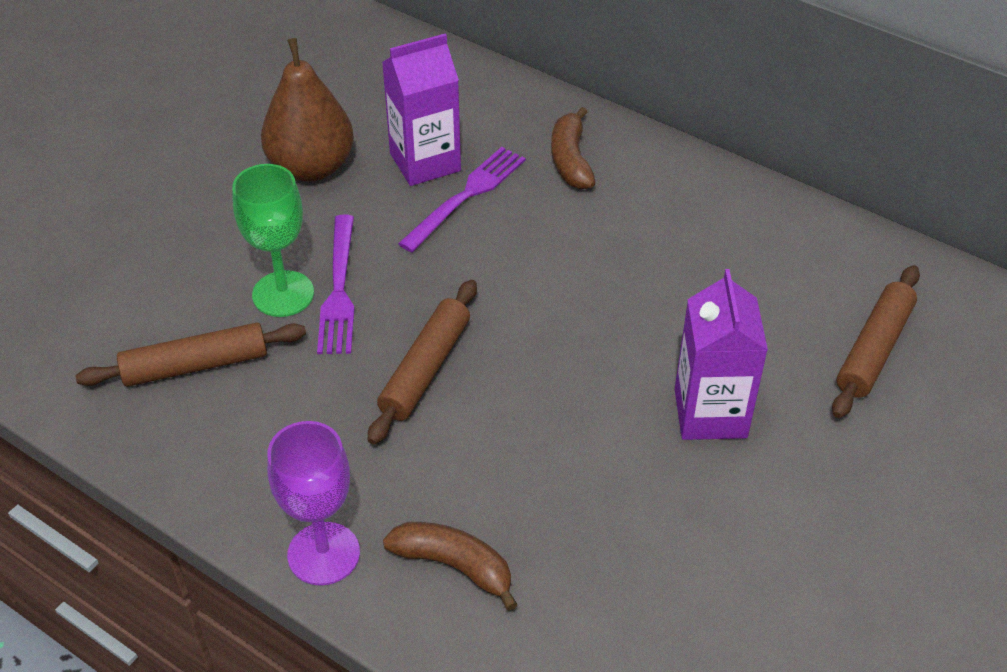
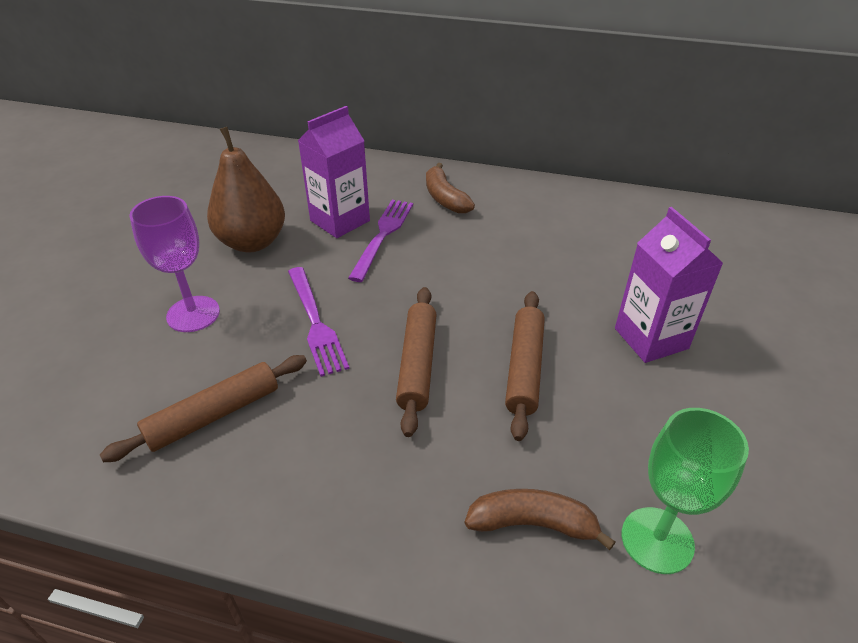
camera: 20 degrees left, 5 degrees down
(283, 294) = (269, 337): green goblet -> green goblet (657, 540)
(323, 554) = (410, 552): purple goblet -> purple goblet (193, 314)
(873, 349) = (725, 267): brown rolling pin -> brown rolling pin (524, 368)

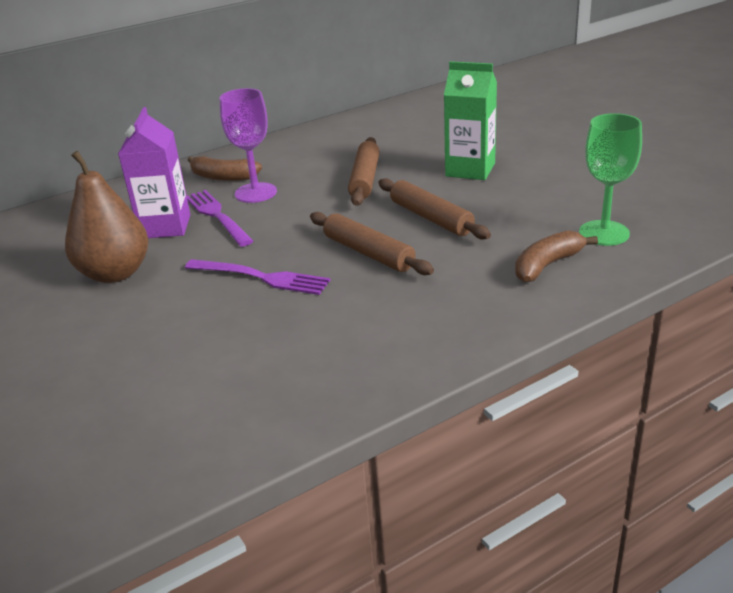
camera: 45 degrees left, 10 degrees down
(193, 314) = (153, 330): purple goblet -> purple goblet (255, 193)
(214, 415) = (286, 354): brown rolling pin -> brown rolling pin (365, 179)
(651, 338) = (470, 170): purple carton -> green carton

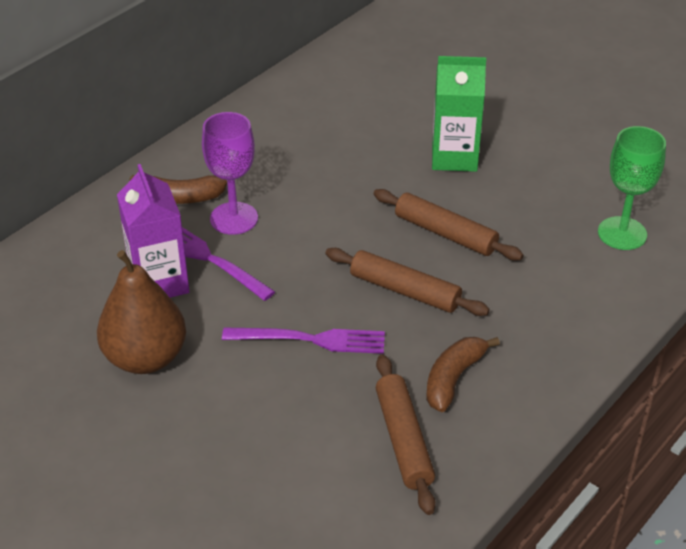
camera: 20 degrees left, 10 degrees up
(365, 179) = (347, 183): brown rolling pin -> brown rolling pin (404, 440)
(547, 265) = (585, 282): brown banana -> brown banana (453, 378)

